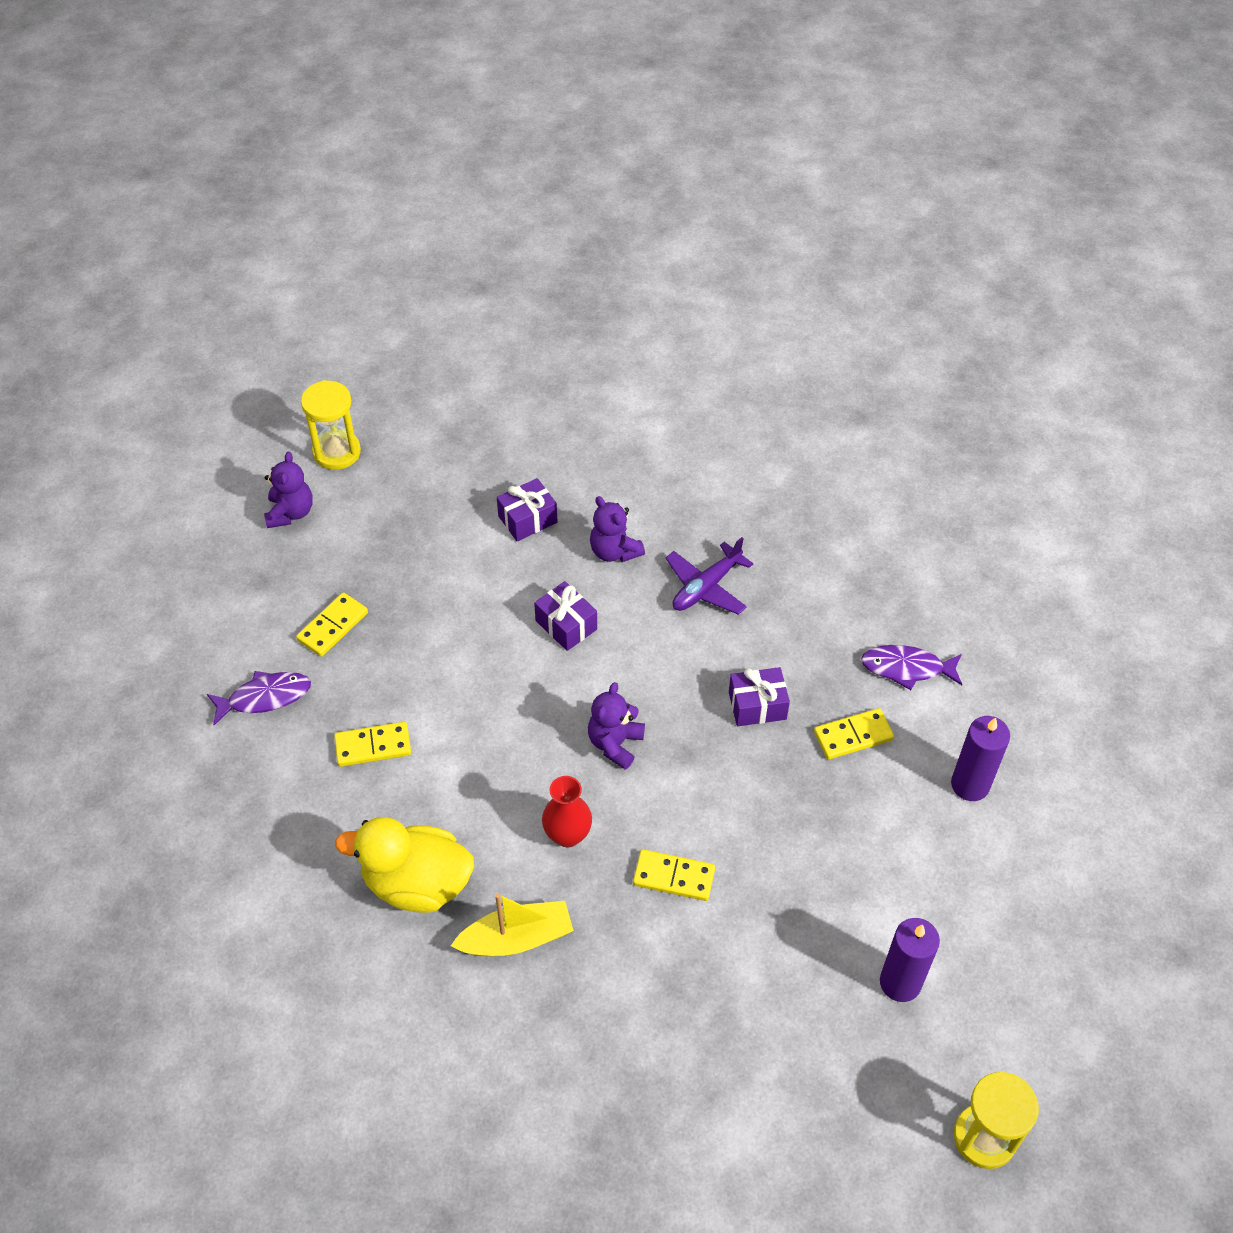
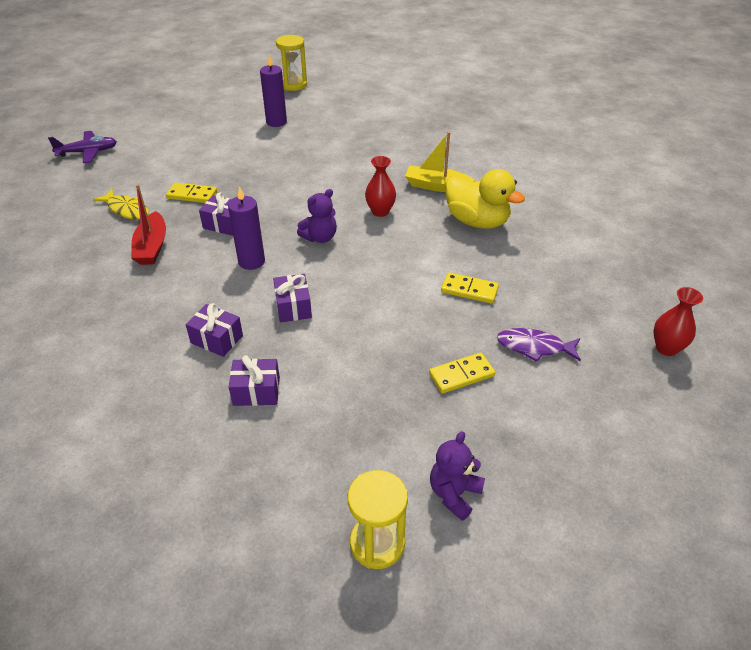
camera: 150 degrees left, 10 degrees down
(108, 766) = (666, 348): none -> red vase
(614, 551) = (217, 339): purple teddy bear -> purple gift
(674, 877) = (340, 180): yellow domino -> none
(706, 587) = (183, 291): purple plane -> purple plane (88, 152)
(807, 627) = (152, 247): none -> red boat
(907, 668) = (127, 209): purple fish -> yellow fish
(970, 785) = (163, 160): purple candle -> purple candle (251, 261)

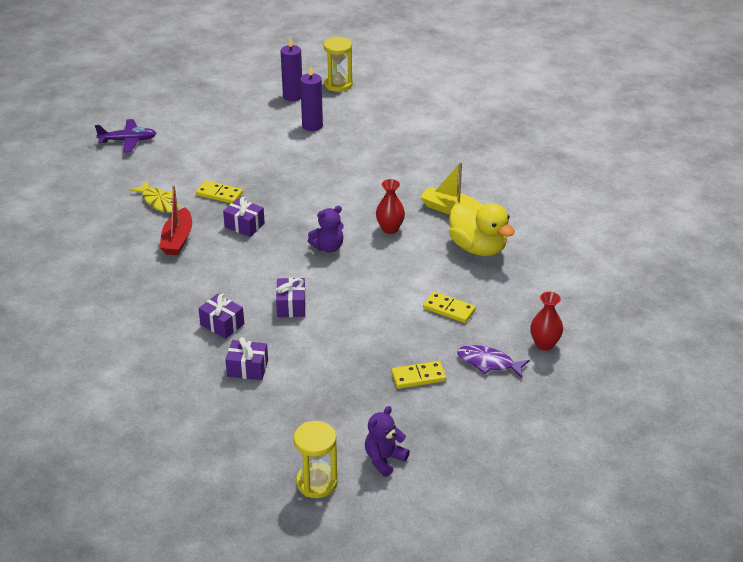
camera: 10 degrees right, 5 degrees down
(251, 261) = (262, 262): purple candle -> purple candle (292, 96)
(666, 348) = (604, 377): red vase -> red vase (544, 344)

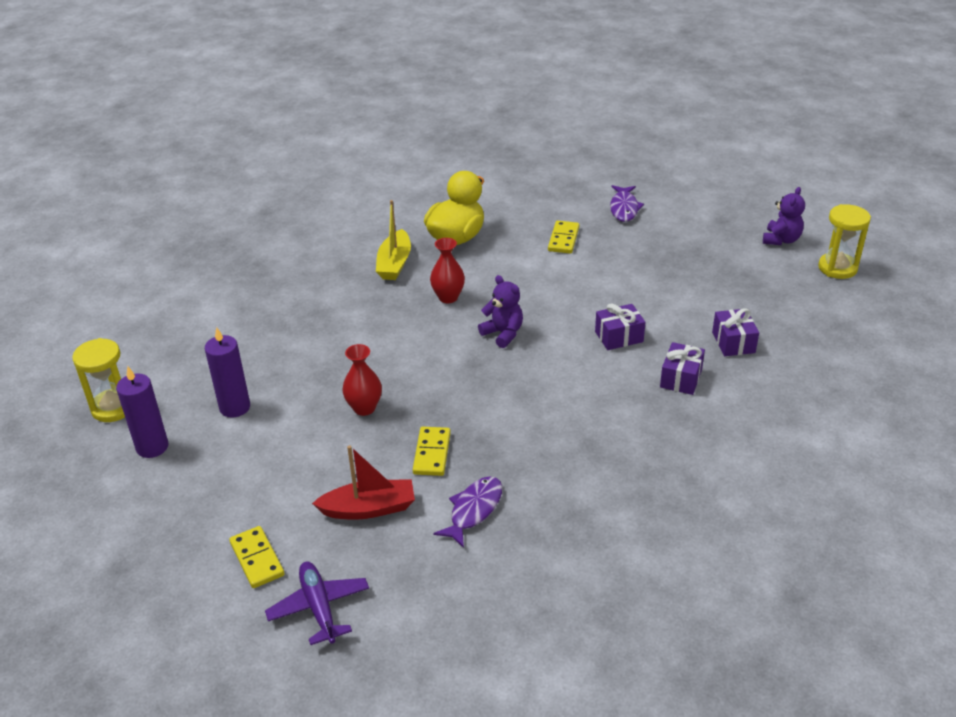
camera: 105 degrees left, 0 degrees up
(159, 202) = (473, 510): yellow fish -> purple fish
(177, 239) = (548, 463): red boat -> red boat (368, 508)
(244, 225) = (491, 410): purple gift -> none
(384, 459) = (781, 240): purple teddy bear -> purple teddy bear turned 90 degrees counterclockwise
(418, 377) = (668, 240): yellow domino -> yellow domino (257, 559)
(544, 344) = (581, 185): red vase -> red vase (364, 408)

